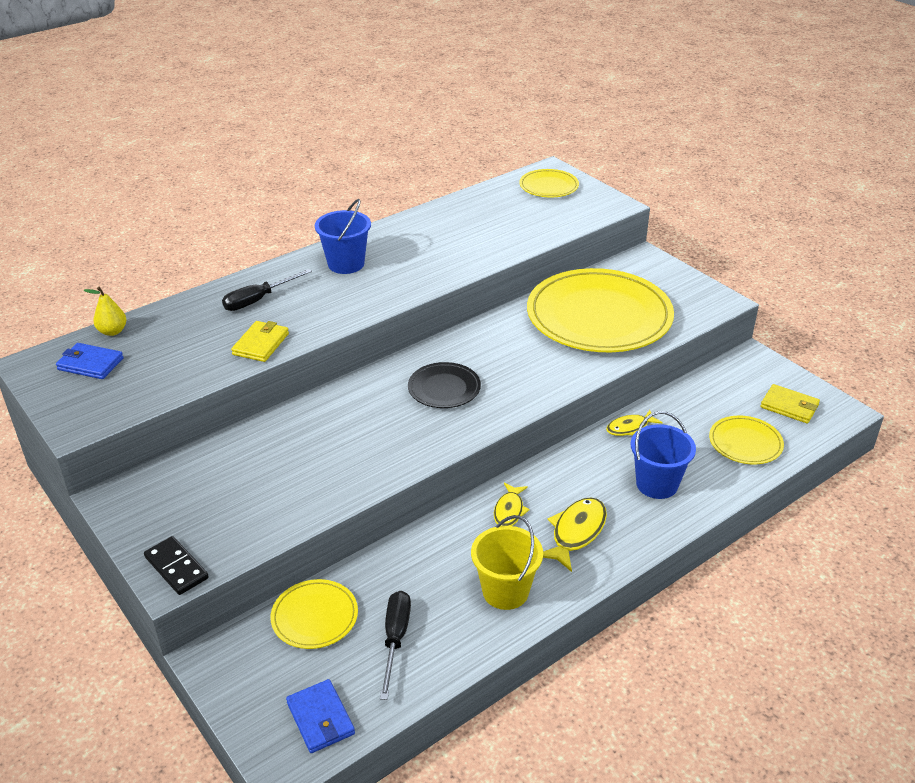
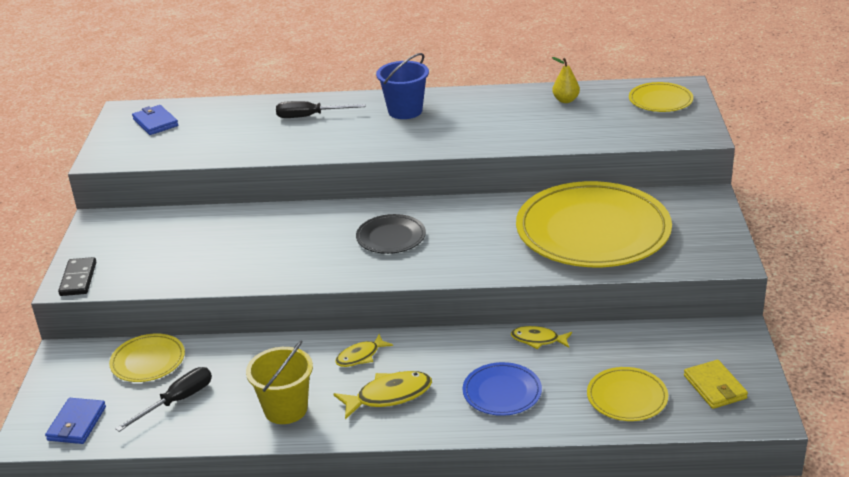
camera: 40 degrees right, 5 degrees down
(112, 331) = (194, 106): yellow pear -> yellow pear (565, 100)
(261, 344) = (271, 148): yellow wallet -> none
(657, 484) = (502, 392): blue bucket -> blue plate

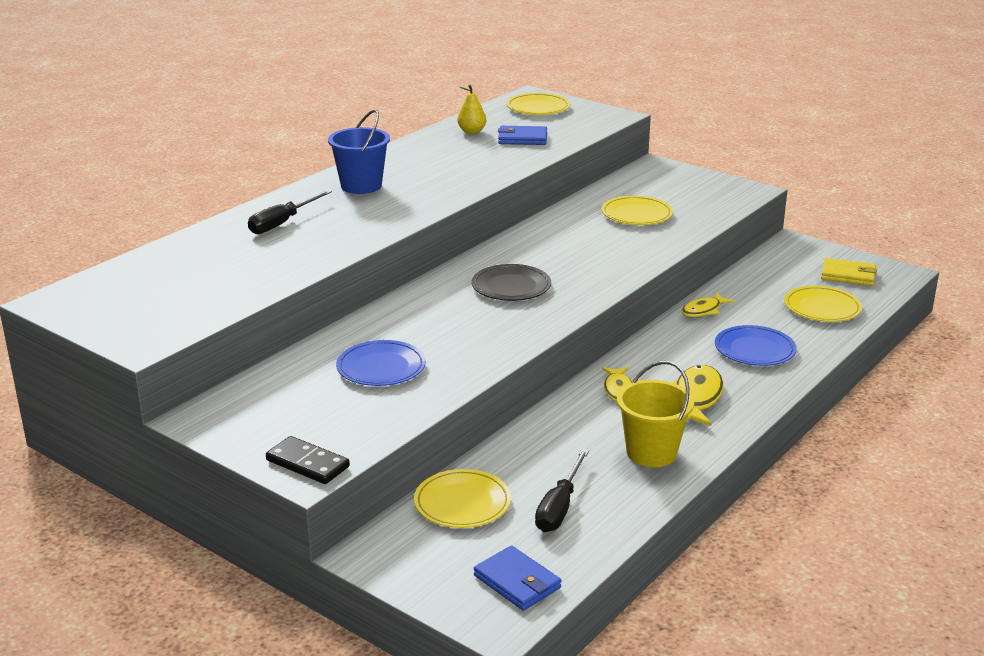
camera: 55 degrees left, 5 degrees down
(155, 122) = (122, 294): blue wallet -> blue wallet (522, 139)
(177, 401) = (559, 507): black screwdriver -> black screwdriver turned 150 degrees counterclockwise
(218, 246) = (381, 367): none -> blue plate
(593, 231) = (636, 214): yellow plate -> yellow plate, size x0.46

